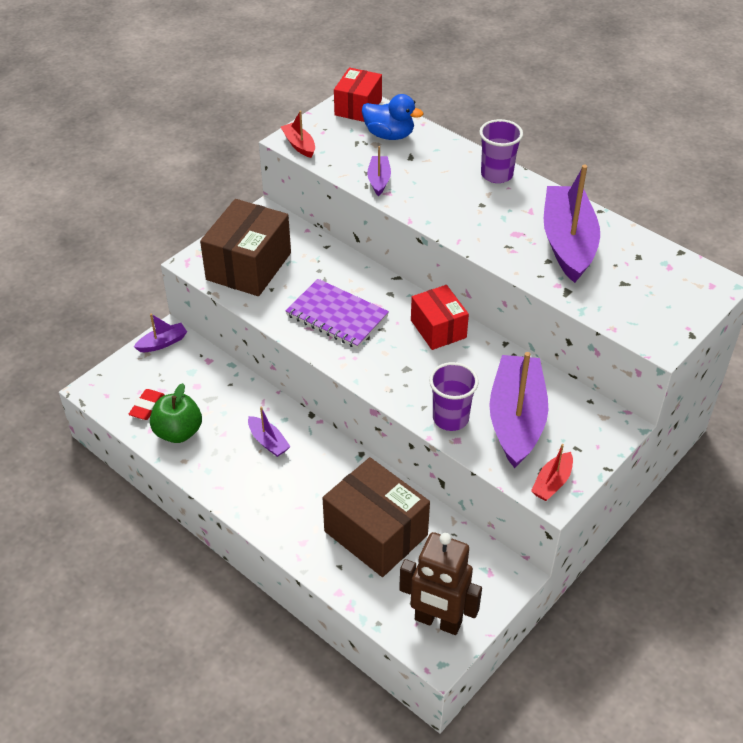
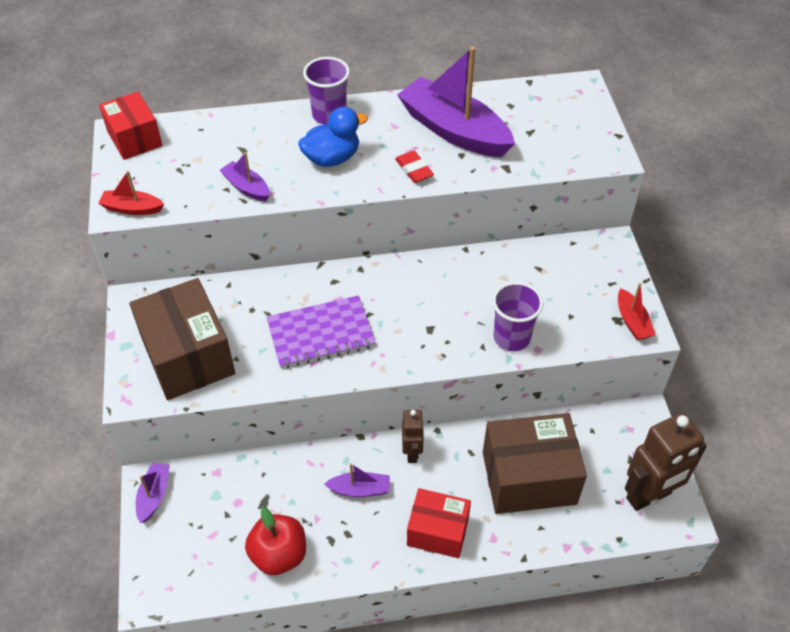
camera: 50 degrees left, 5 degrees up
(147, 407) = (221, 561): red eraser -> red eraser (414, 170)
(178, 432) = (279, 555): green apple -> red apple
(327, 451) = (412, 452): none -> brown robot
(389, 135) = (197, 143): blue duck -> blue duck (332, 158)
(438, 329) = (407, 278): red box -> red box (438, 531)
(516, 419) = (551, 298): purple boat -> none

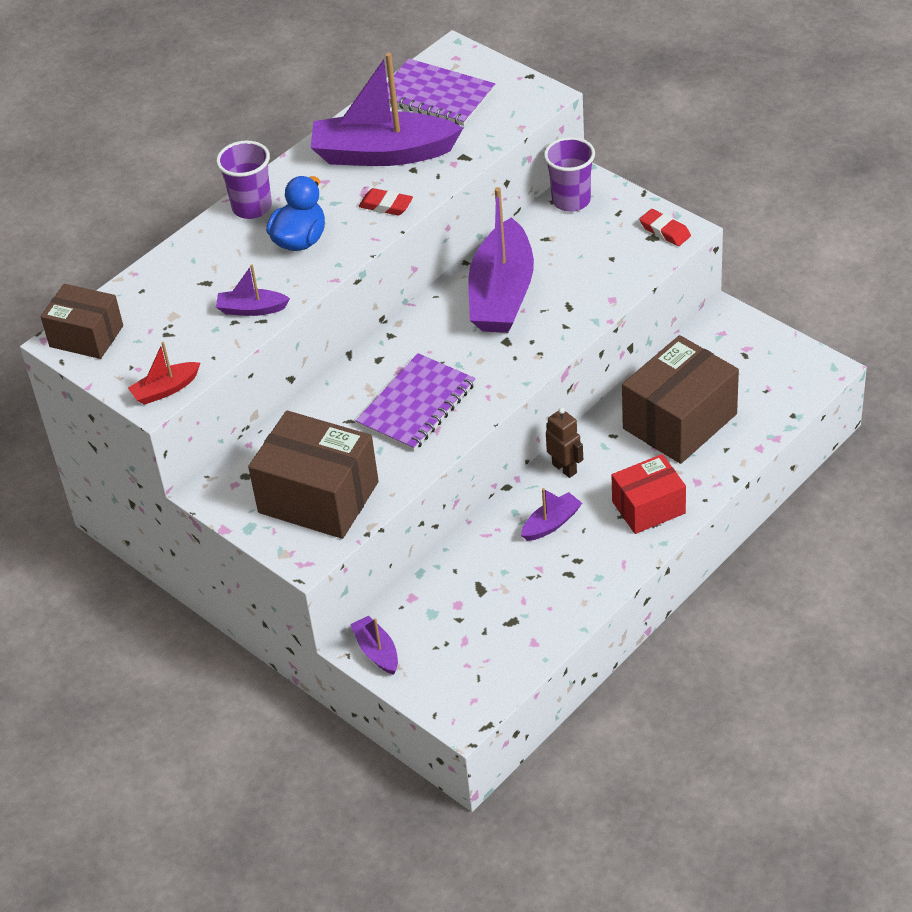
camera: 35 degrees left, 5 degrees down
(134, 138) = (86, 336): red box -> brown box
(279, 555) = (538, 613): red apple -> none
(465, 290) = (502, 294): none -> purple boat
(511, 337) = (581, 304): purple cup -> purple cup (571, 201)
(535, 110) = (436, 95): none -> purple notebook
(632, 321) = (665, 231): red boat -> red eraser
(649, 496) = (785, 370): brown robot -> none

